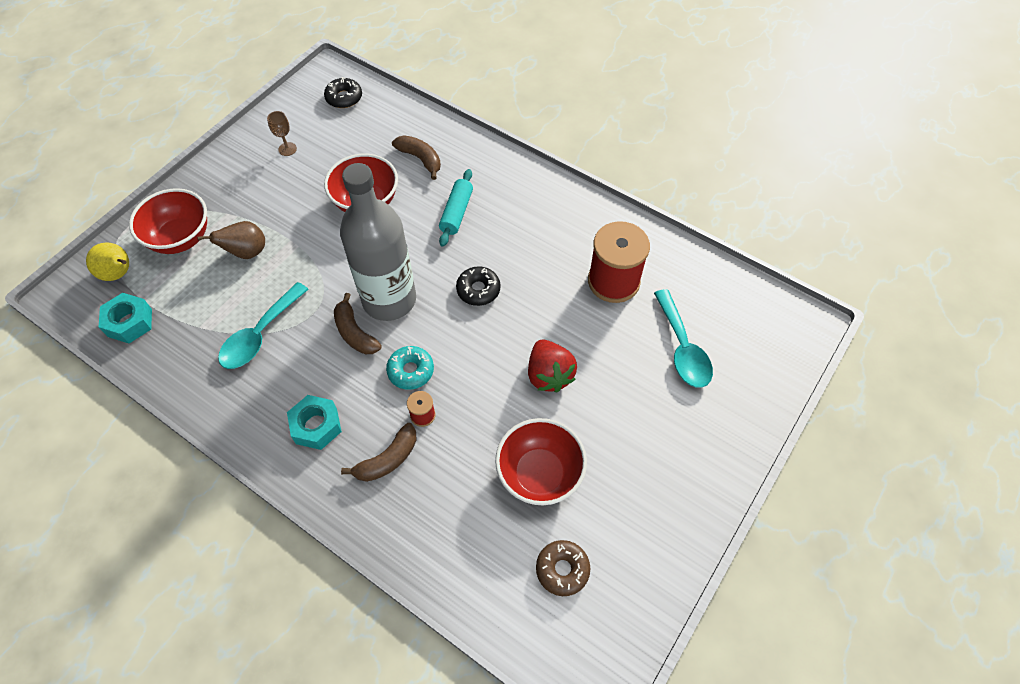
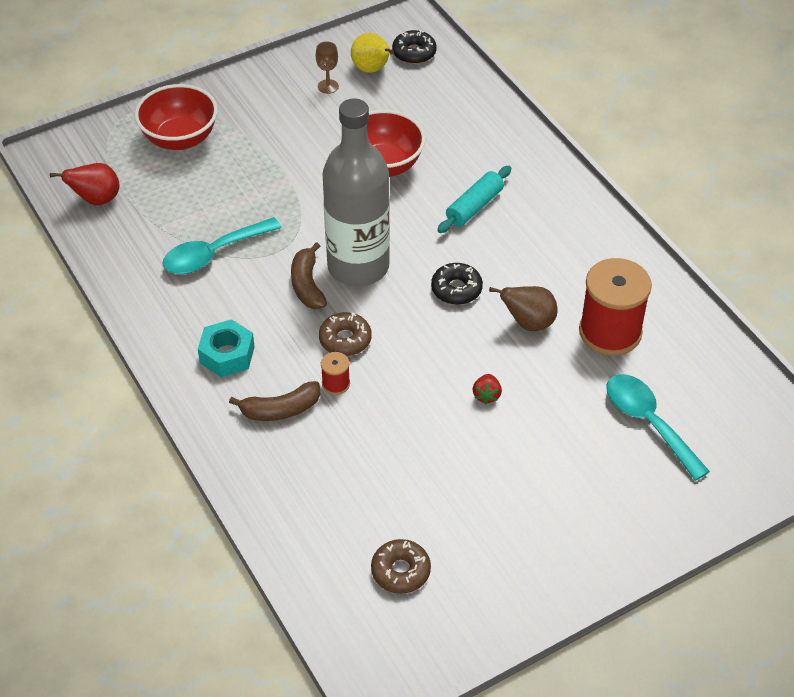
camera: 25 degrees right, 10 degrees down
(119, 274) = (107, 152): yellow pear -> yellow pear (372, 69)
(130, 322) = (96, 200): turquoise nut -> red pear
(246, 252) = (237, 173): brown pear -> brown pear (528, 323)
(411, 371) = (345, 340): turquoise donut -> brown donut
(420, 159) = (464, 140): brown banana -> none
(539, 474) = (425, 480): red bowl -> none
(549, 375) = (486, 395): red strawberry -> red strawberry, size x0.51
(682, 348) = (648, 423): turquoise spoon -> turquoise spoon turned 135 degrees clockwise

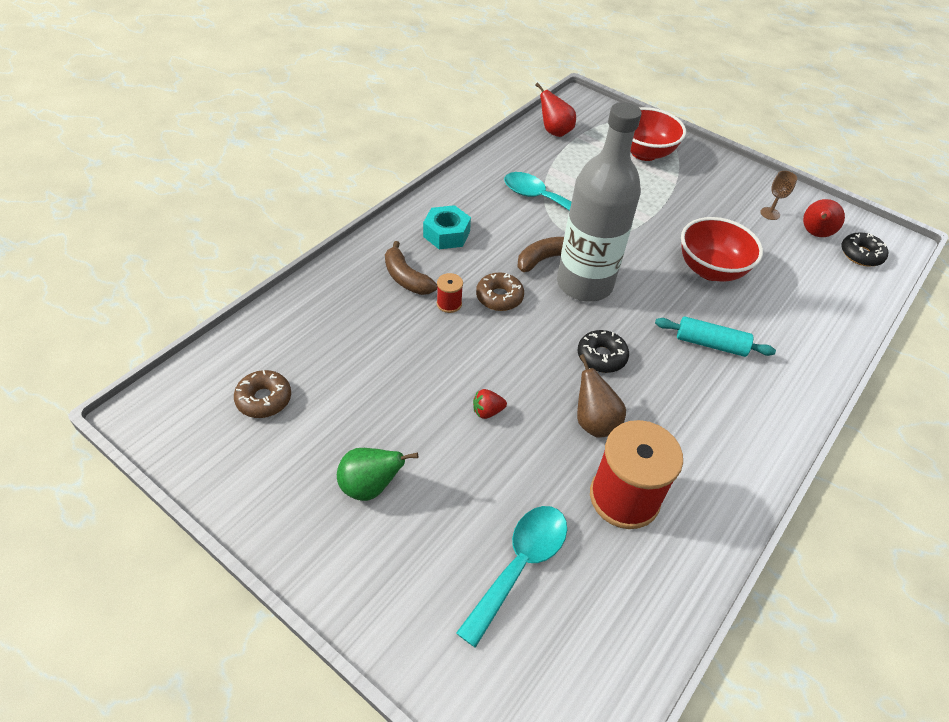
camera: 65 degrees right, 0 degrees up
(372, 69) = (815, 234): yellow pear -> red pear
(537, 506) = (370, 486): none -> green pear

